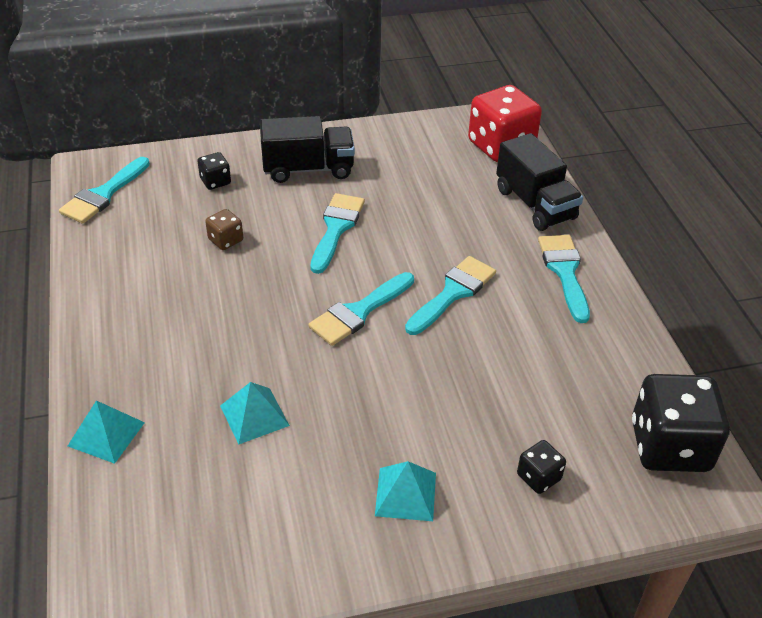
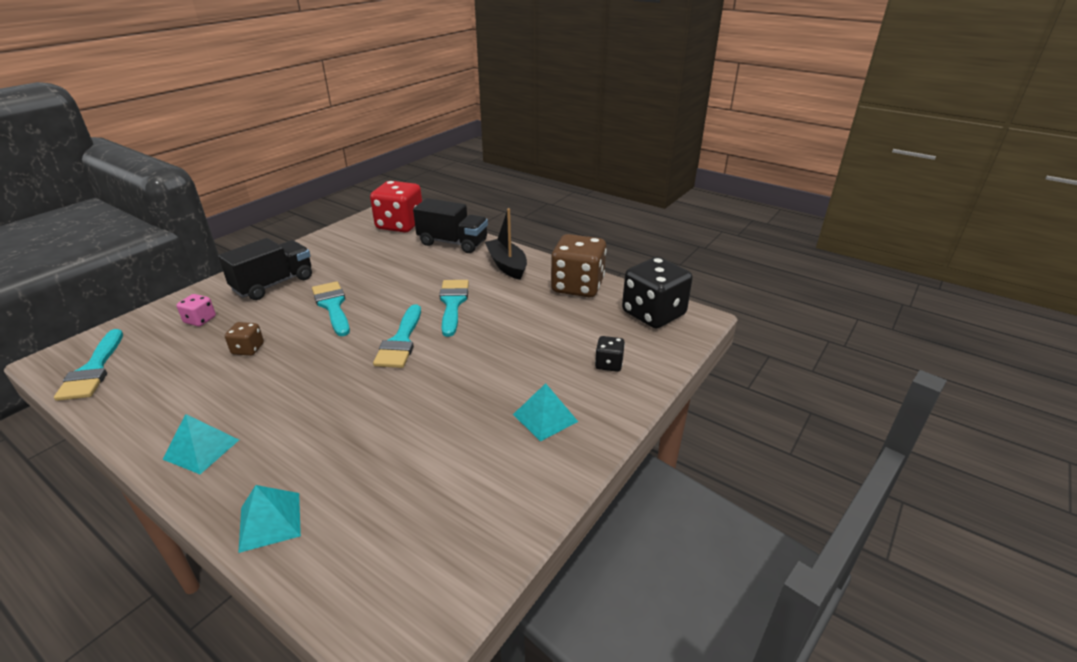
camera: 40 degrees left, 10 degrees down
(215, 181) = (200, 320): black dice -> pink dice
(254, 415) = (389, 436): turquoise pyramid -> turquoise pyramid (201, 449)
(564, 272) = (507, 265): turquoise brush -> black boat
(617, 350) = (577, 286): none -> brown dice

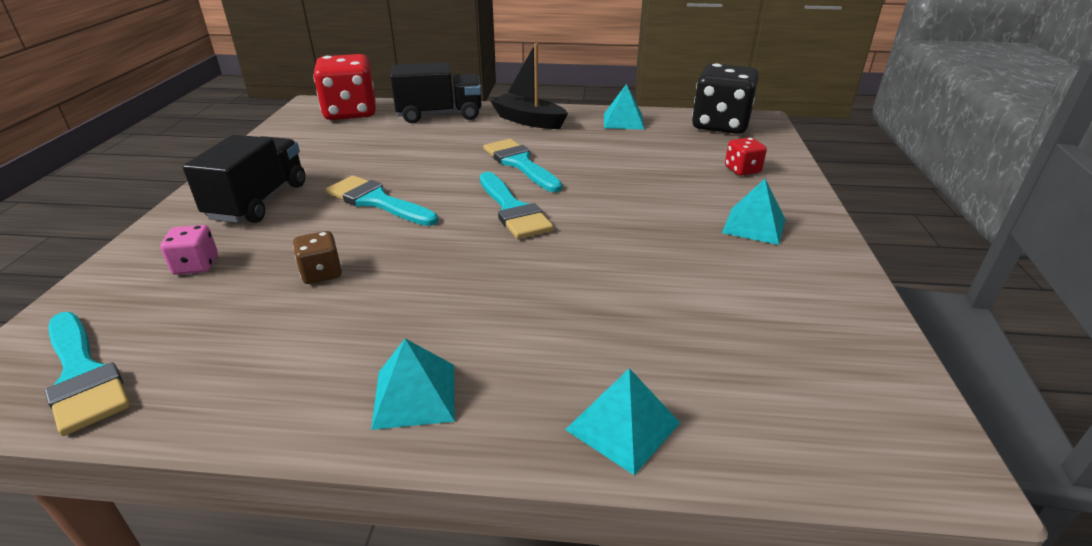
camera: 30 degrees left, 0 degrees up
(577, 286) = (623, 121): brown dice -> turquoise pyramid
(608, 364) = (742, 170): black dice -> red dice

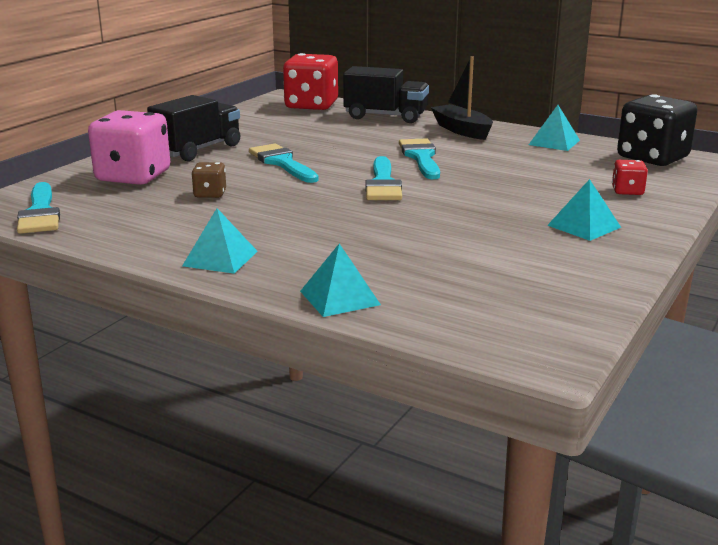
camera: 25 degrees right, 10 degrees down
(196, 265) = (133, 176): pink dice -> pink dice, size x2.15

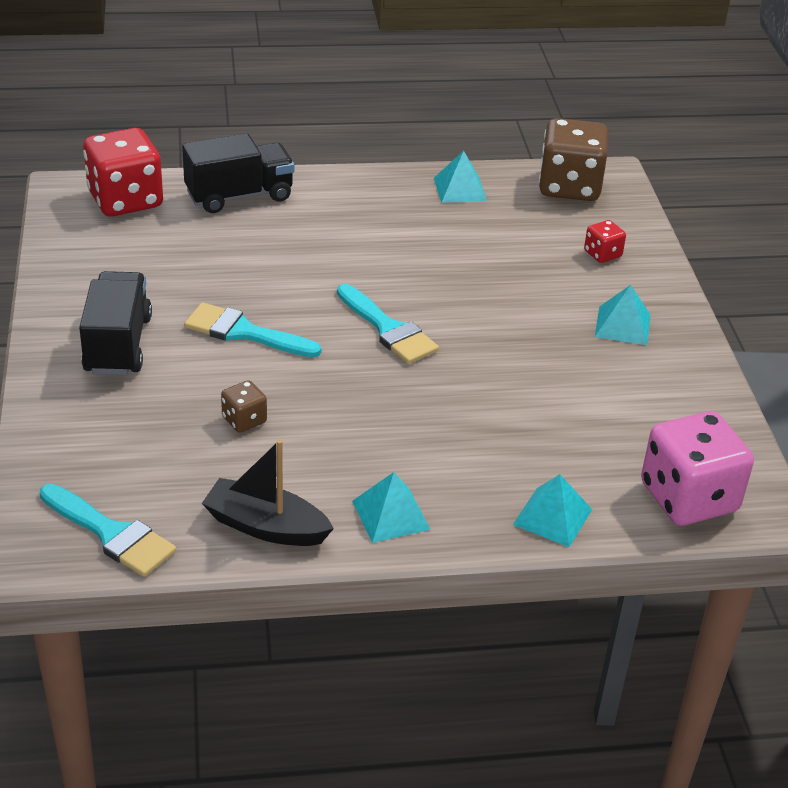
camera: 40 degrees left, 15 degrees up
(133, 176) = (117, 425): pink dice -> pink dice (688, 498)
(421, 157) = (369, 266): turquoise brush -> none
(462, 130) = (350, 197): black boat -> black boat (266, 526)
(652, 158) = (569, 187): black dice -> brown dice

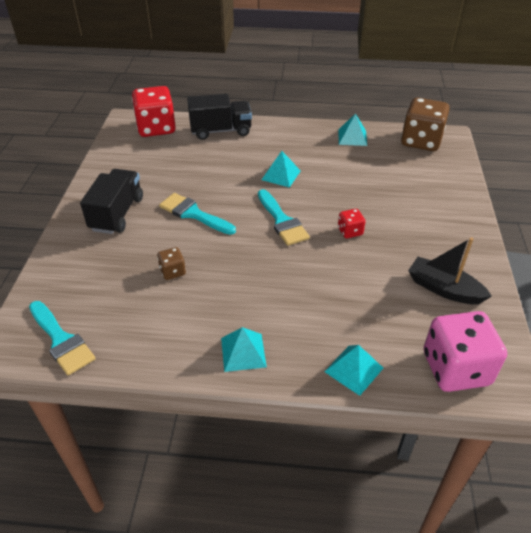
camera: 15 degrees right, 5 degrees up
(266, 526) = (159, 349): black boat -> black boat (444, 289)
(602, 254) = (432, 185): red dice -> red dice (350, 231)
(623, 325) = (435, 234): turquoise pyramid -> turquoise pyramid (281, 175)

